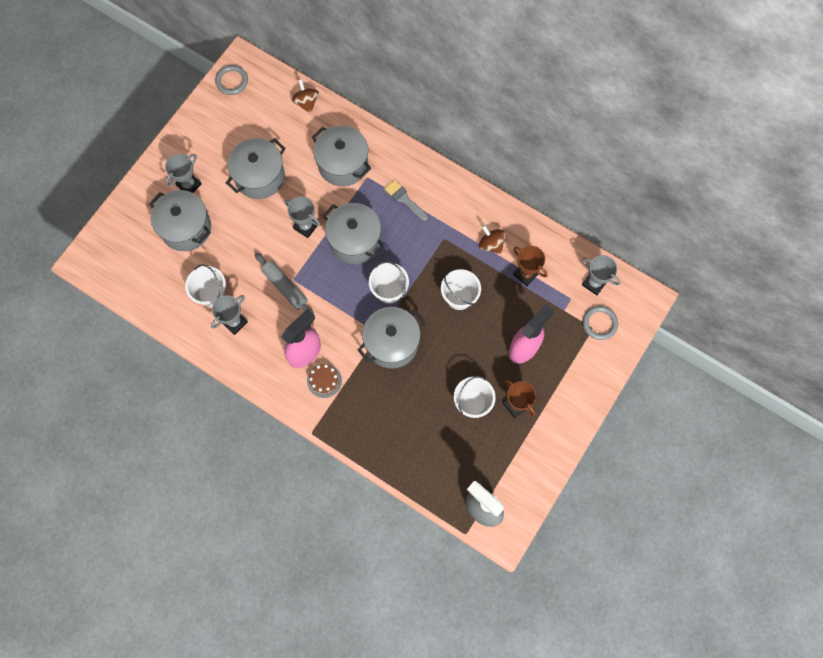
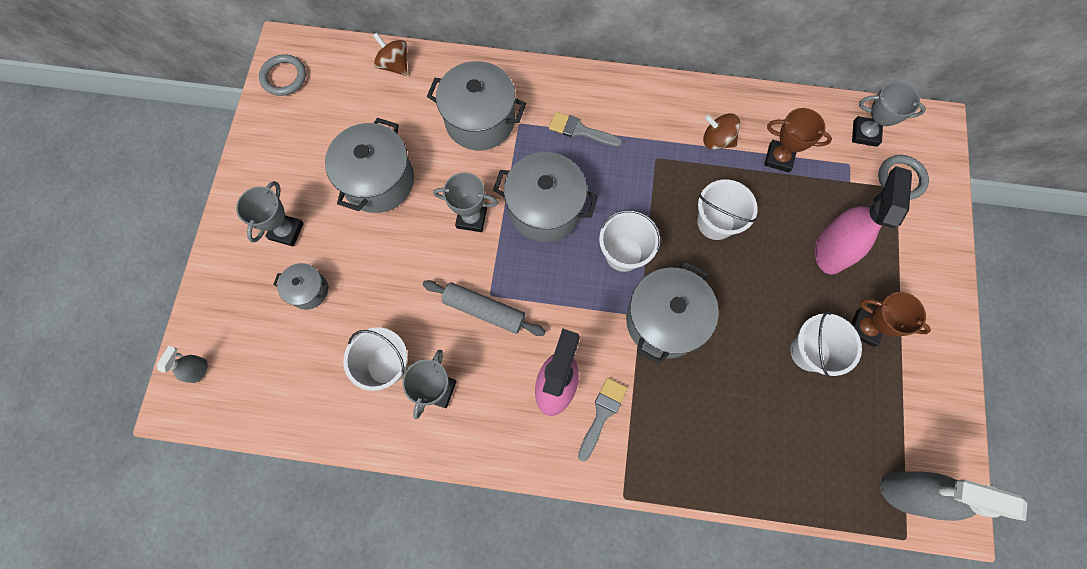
camera: 25 degrees left, 0 degrees up
(102, 247) = (199, 370): none -> grey spray bottle
(186, 228) = (309, 290): grey pot -> grey pot, size x0.52
(324, 380) = (602, 414): brown cake -> grey brush

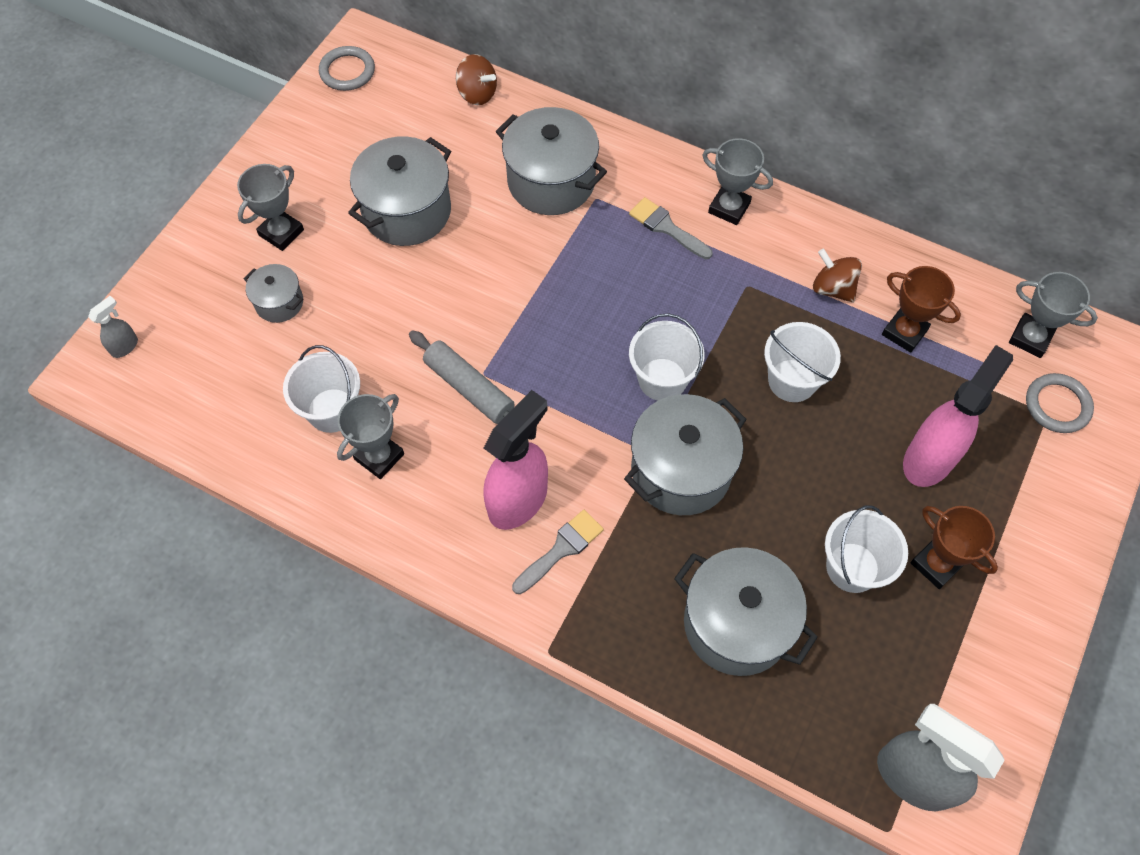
camera: 20 degrees right, 10 degrees down
(394, 65) = (477, 94): brown spinning top -> brown spinning top turned 150 degrees clockwise
(471, 218) = (496, 284): grey trophy -> grey trophy (729, 208)
(545, 209) = (587, 301): grey pot -> grey pot (736, 623)

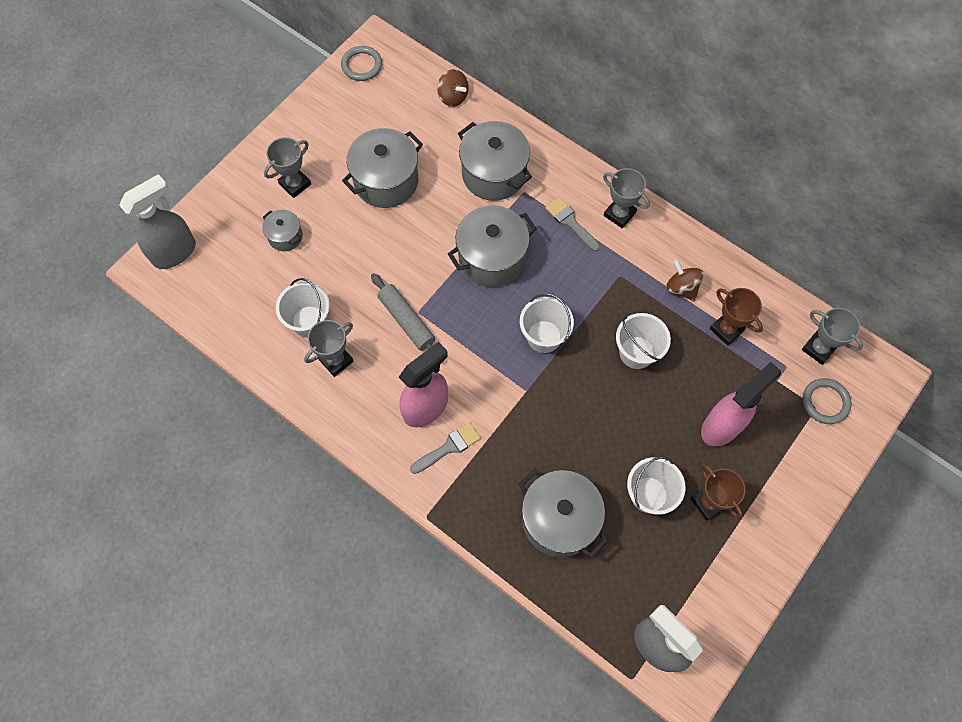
camera: 10 degrees right, 5 degrees up
(125, 346) = (175, 252): grey spray bottle -> grey spray bottle, size x2.21
(681, 470) = (543, 405): grey pot -> grey pot (492, 258)

